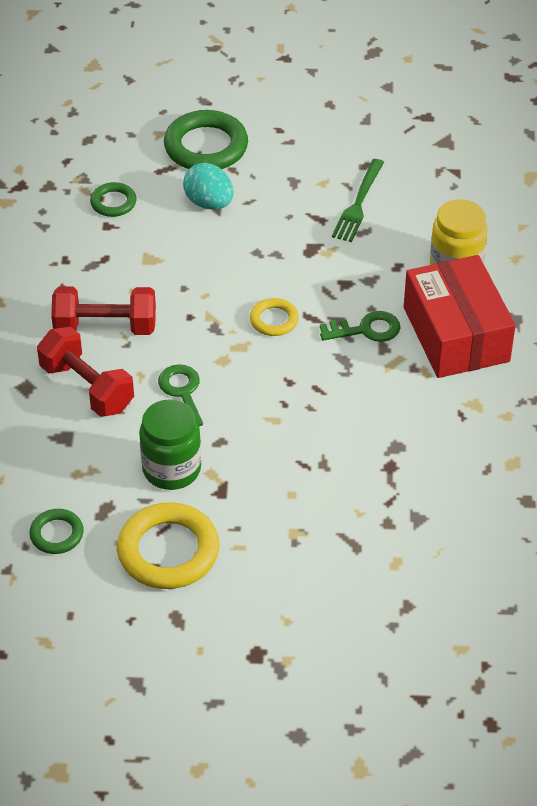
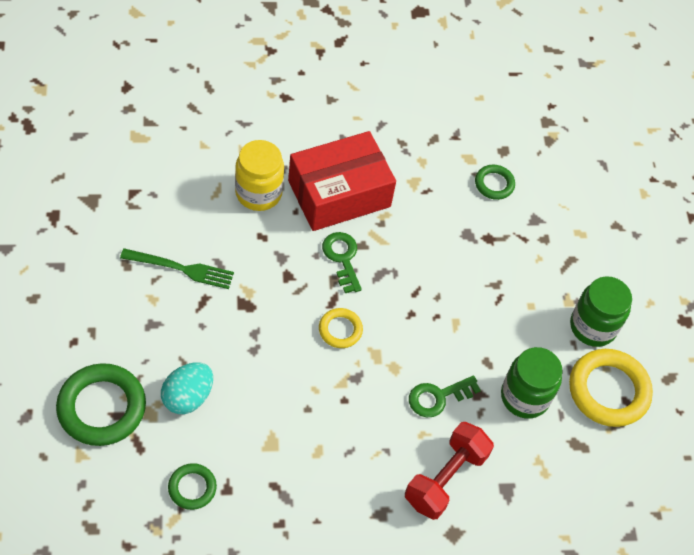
camera: 105 degrees left, 10 degrees up
(56, 534) = (612, 480): green ring -> green ring (494, 184)
(105, 327) = (367, 472): red dumbbell -> none
(257, 551) = (593, 327): none -> green jar

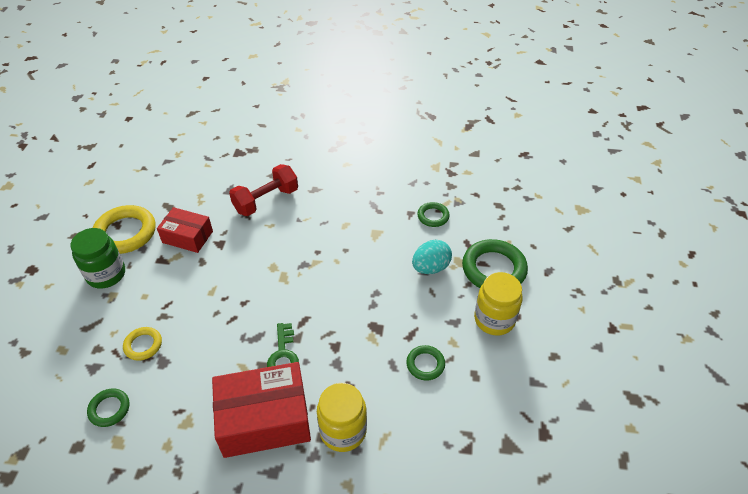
camera: 160 degrees left, 10 degrees down
(103, 334) = (494, 319): none -> yellow jar
(182, 269) = (425, 364): green fork -> green ring
(340, 330) = (304, 298): yellow ring -> yellow ring (143, 345)
(438, 397) = (249, 244): green key -> none
(524, 397) = (187, 237): green jar -> red box

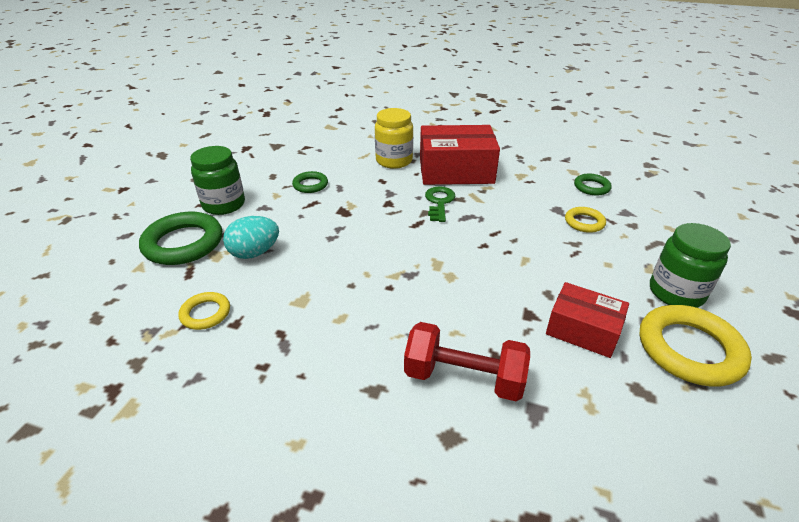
camera: 170 degrees left, 10 degrees down
(266, 200) = (464, 378): red dumbbell -> red dumbbell turned 45 degrees clockwise
(433, 216) = (205, 313): green ring -> yellow ring
(494, 319) = (224, 205): yellow jar -> green jar

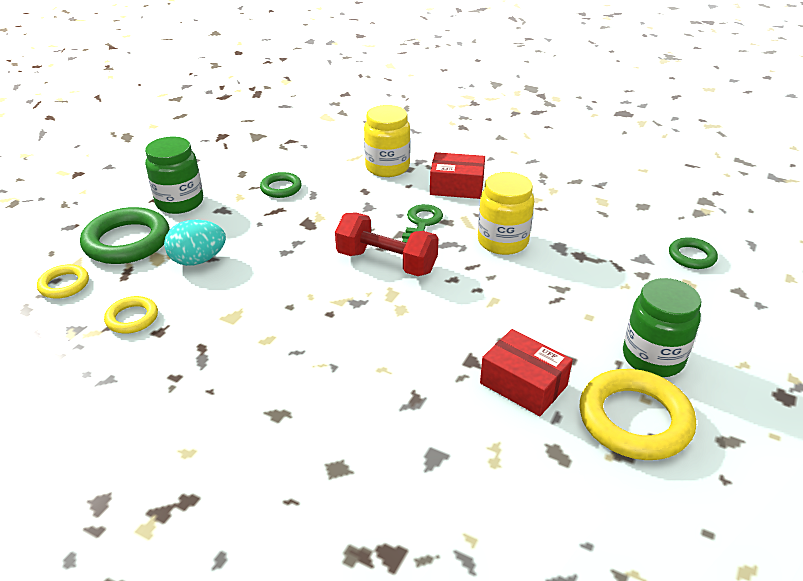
camera: 10 degrees right, 0 degrees up
(456, 171) = (456, 187): red box -> red box, size x0.60
(464, 378) = (373, 415): red dumbbell -> red dumbbell (386, 262)
(511, 210) = (502, 241): none -> yellow jar
(584, 222) = (584, 265): yellow ring -> yellow ring (64, 285)
(591, 187) = (615, 223): green ring -> green ring (691, 256)

